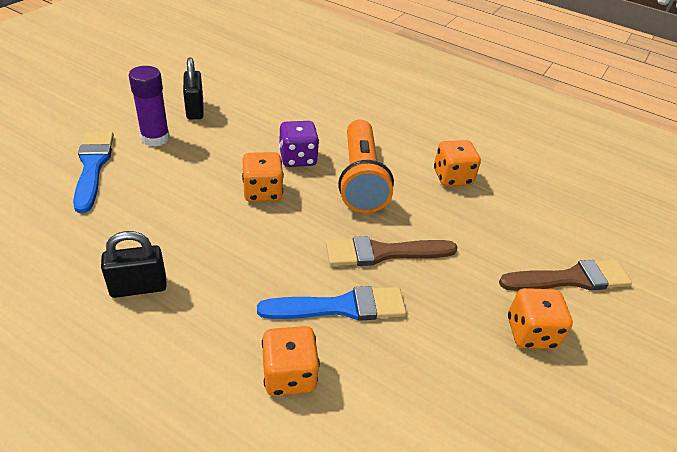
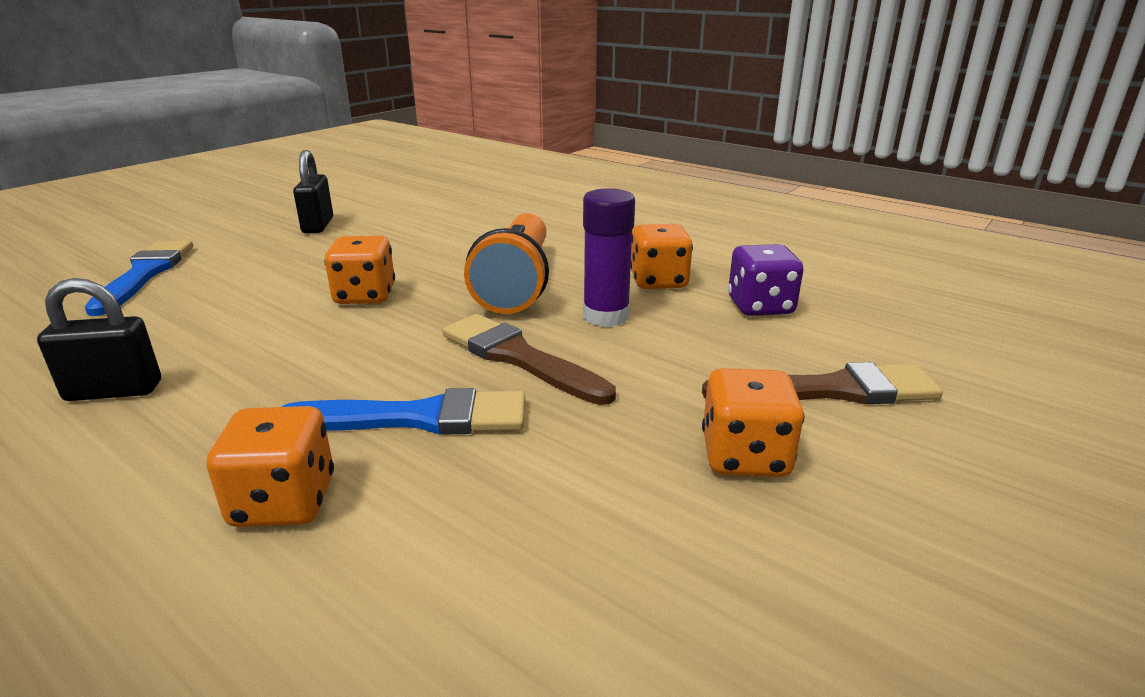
camera: 10 degrees right, 15 degrees down
(155, 138) = (248, 249): purple glue stick -> purple glue stick (606, 316)
(298, 158) = (434, 265): purple dice -> purple dice (760, 306)
(384, 253) = (519, 357): brown brush -> brown brush turned 45 degrees clockwise

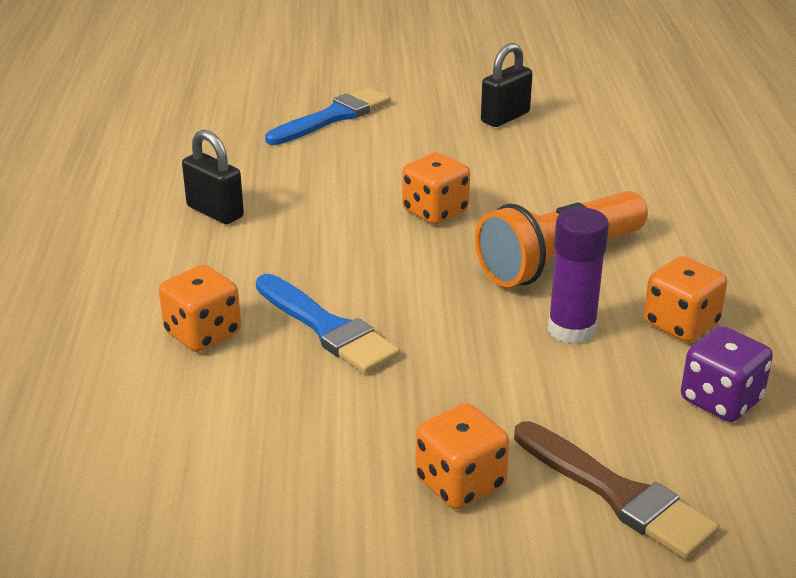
camera: 50 degrees right, 5 degrees up
(519, 357) = (450, 324): brown brush -> none

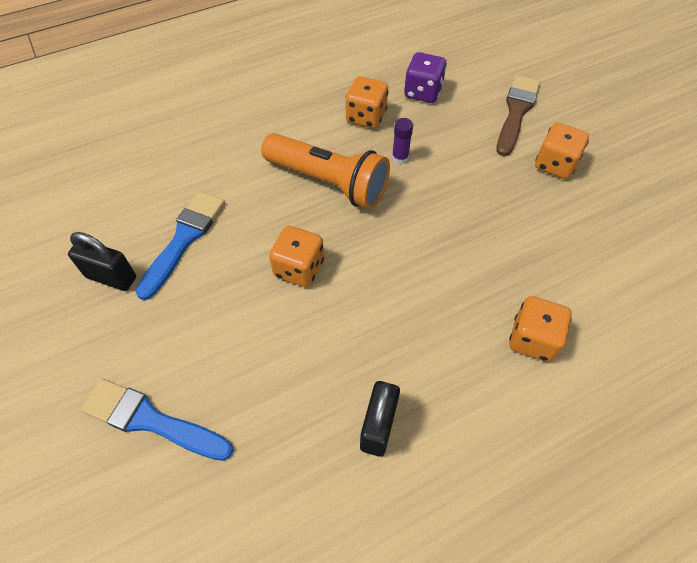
camera: 115 degrees left, 25 degrees up
(327, 328) = (478, 271): blue brush -> blue brush (184, 239)
(571, 329) = (400, 157): purple glue stick -> purple glue stick, size x0.58

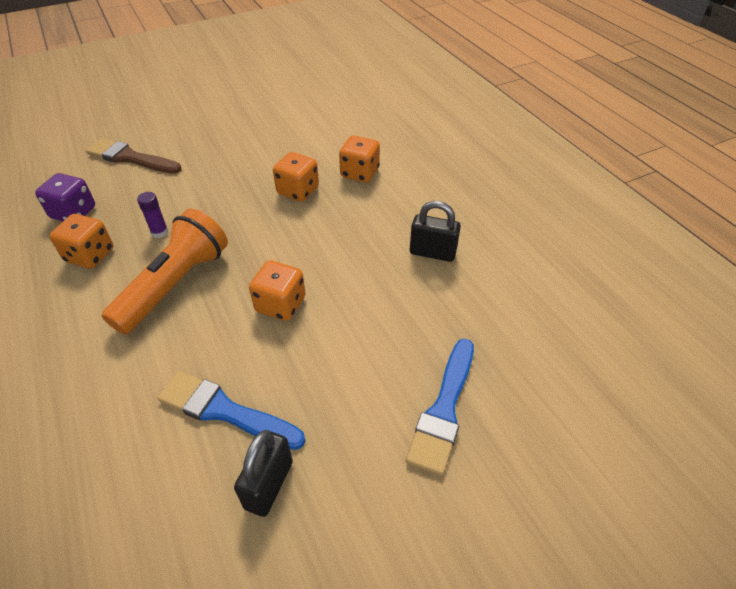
camera: 90 degrees left, 10 degrees down
(555, 164) = (200, 145): orange dice -> orange dice (298, 191)

